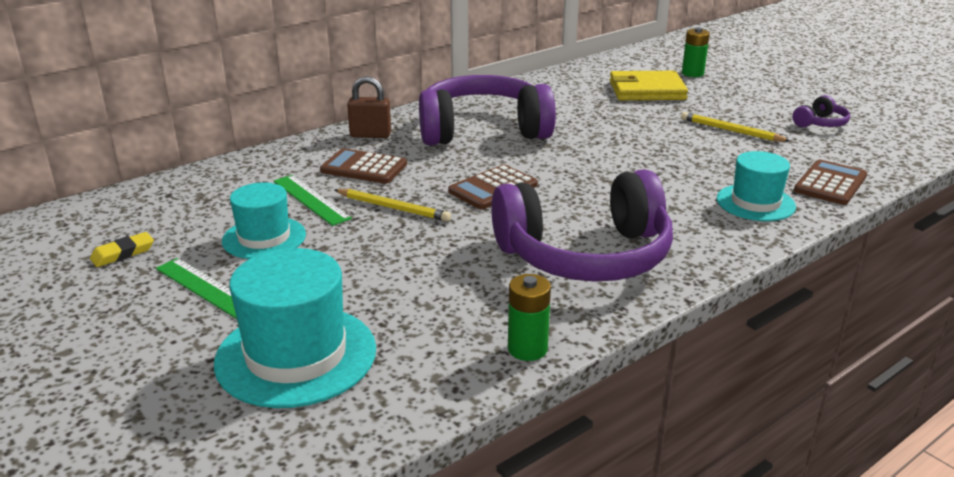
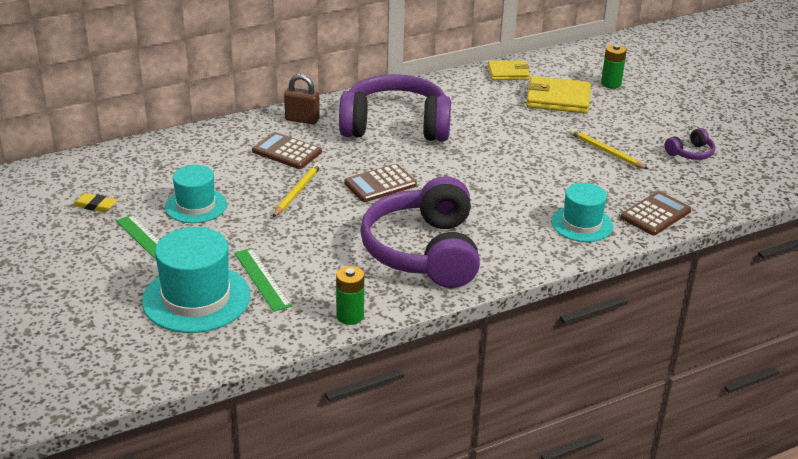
camera: 10 degrees right, 5 degrees up
(123, 253) = (95, 205): yellow eraser -> yellow eraser turned 45 degrees clockwise
(311, 199) = (238, 176): green ruler -> green ruler (262, 279)
(393, 208) = (297, 192): yellow pencil -> yellow pencil turned 105 degrees counterclockwise
(580, 74) = (508, 73): none -> yellow wallet
(585, 255) = (424, 251): purple headphones -> purple headphones turned 90 degrees clockwise

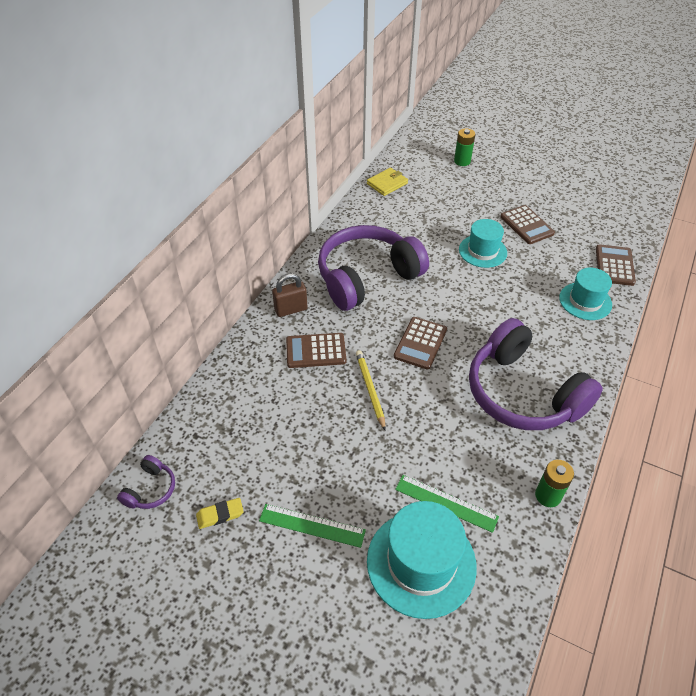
camera: 35 degrees left, 15 degrees up
(196, 206) = (307, 457): turquoise hat -> turquoise hat (482, 251)
(558, 99) = (445, 192): yellow wallet -> none
(606, 151) = (526, 225): yellow pencil -> brown calculator
(690, 153) = (573, 199): purple headphones -> purple headphones (151, 489)

